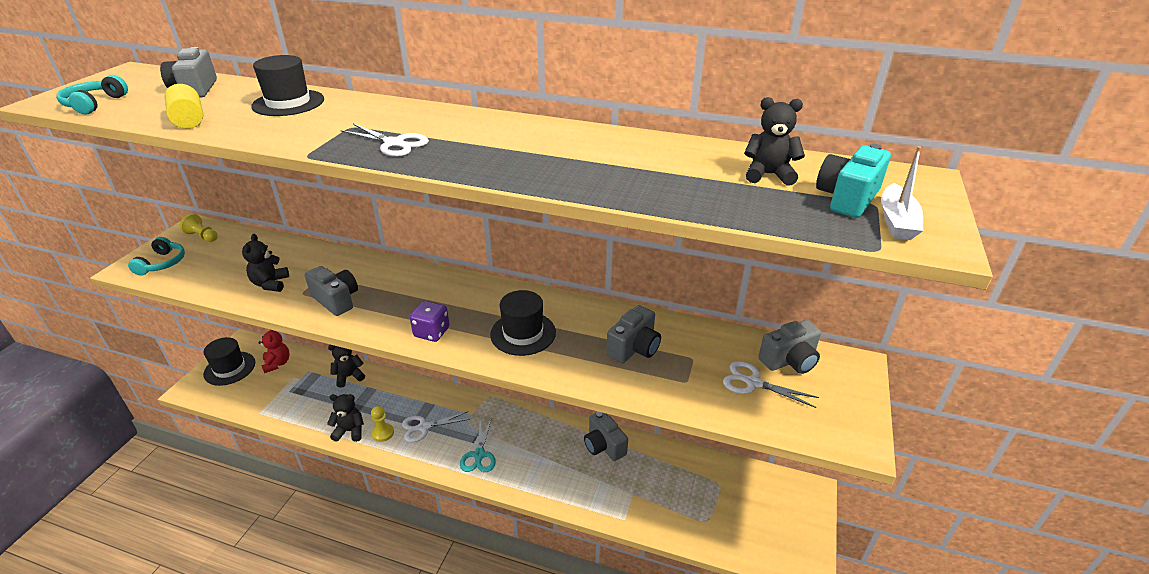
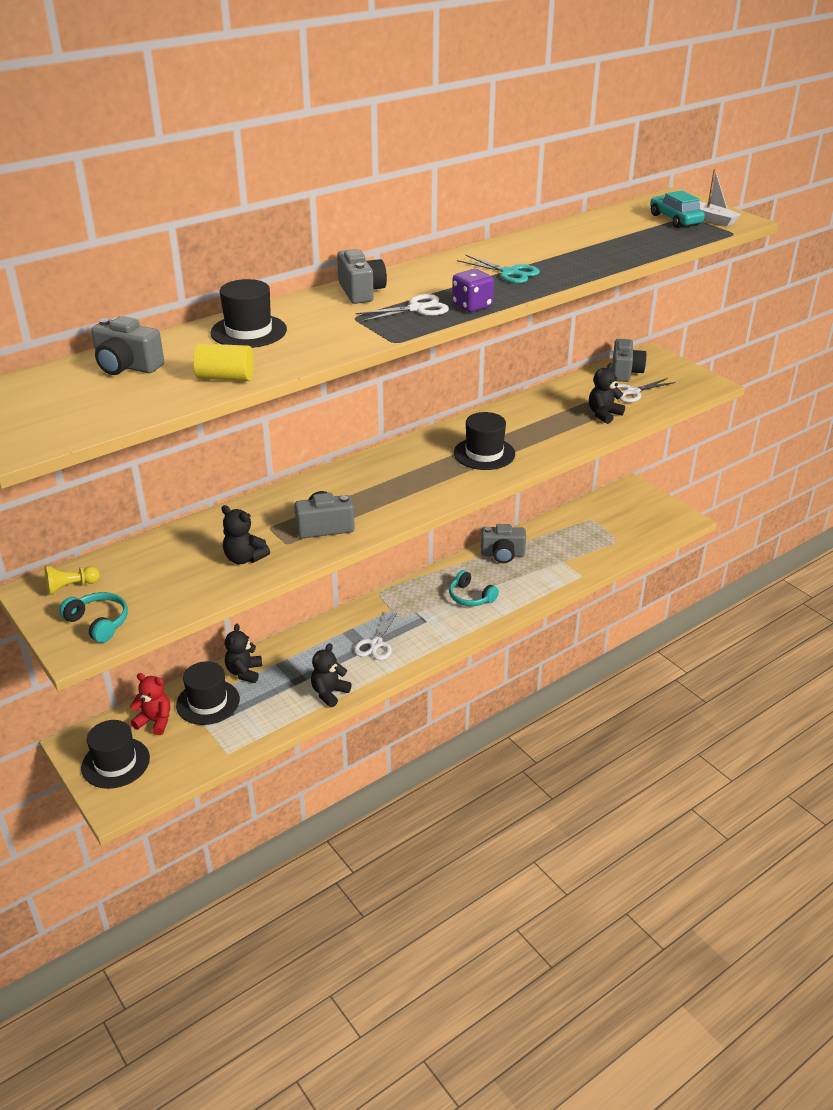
camera: 55 degrees left, 0 degrees up
(94, 104) = (86, 419): turquoise headphones -> turquoise headphones (470, 597)
(308, 376) = (208, 702): none -> black hat
(383, 433) = (356, 672): yellow pawn -> none
(432, 332) = (434, 492): purple dice -> purple dice (472, 306)
(479, 455) = (445, 623): turquoise scissors -> turquoise scissors (509, 273)
(634, 348) = (552, 417): grey camera -> grey camera (361, 292)
(768, 175) = (624, 225): black teddy bear -> black teddy bear (603, 414)
(847, 198) = (675, 219): turquoise camera -> turquoise car

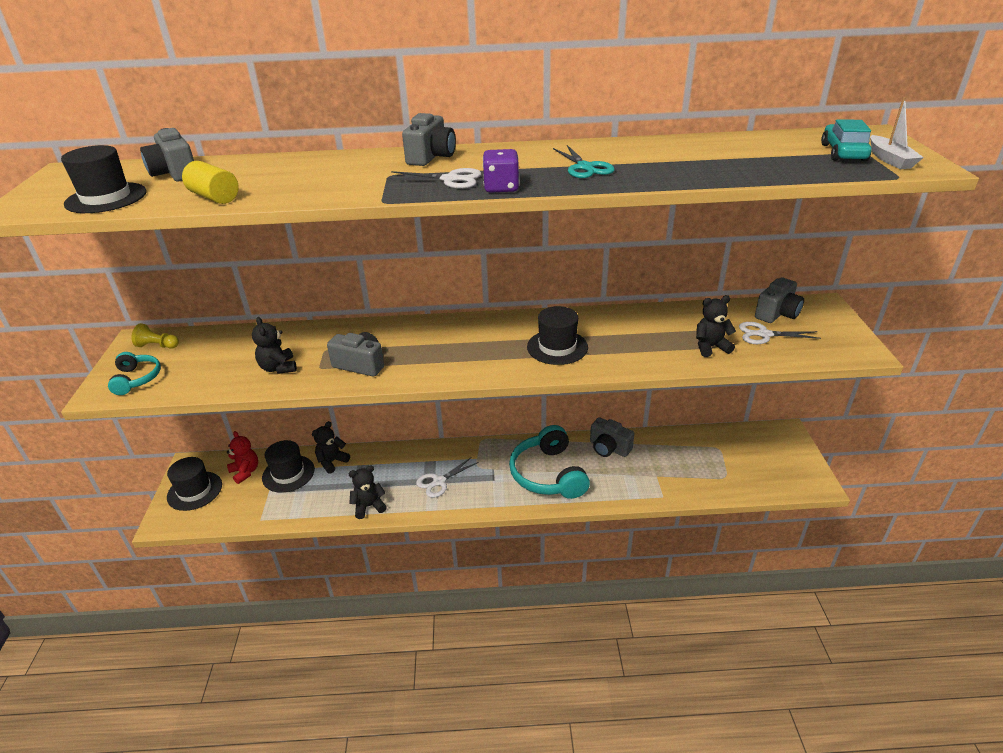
camera: 35 degrees right, 0 degrees up
(248, 331) = (296, 168): black hat -> black hat (106, 198)
(470, 597) = (548, 474): turquoise headphones -> turquoise headphones, size x1.87

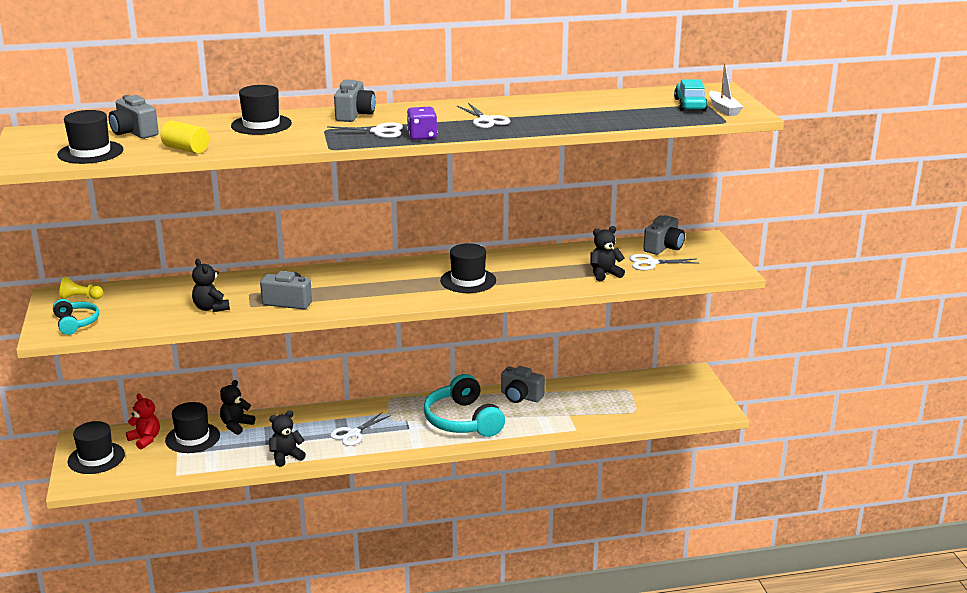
camera: 10 degrees left, 10 degrees down
(320, 167) = (261, 125): none -> black hat
(585, 167) = (486, 120): turquoise scissors -> white scissors

